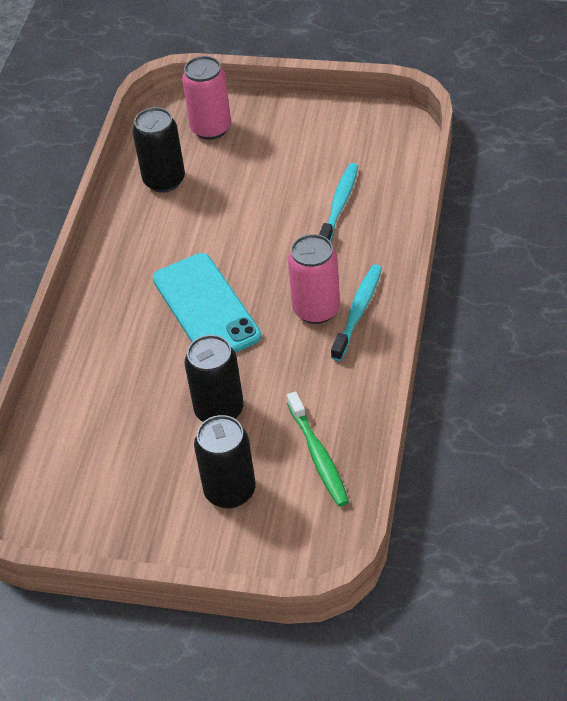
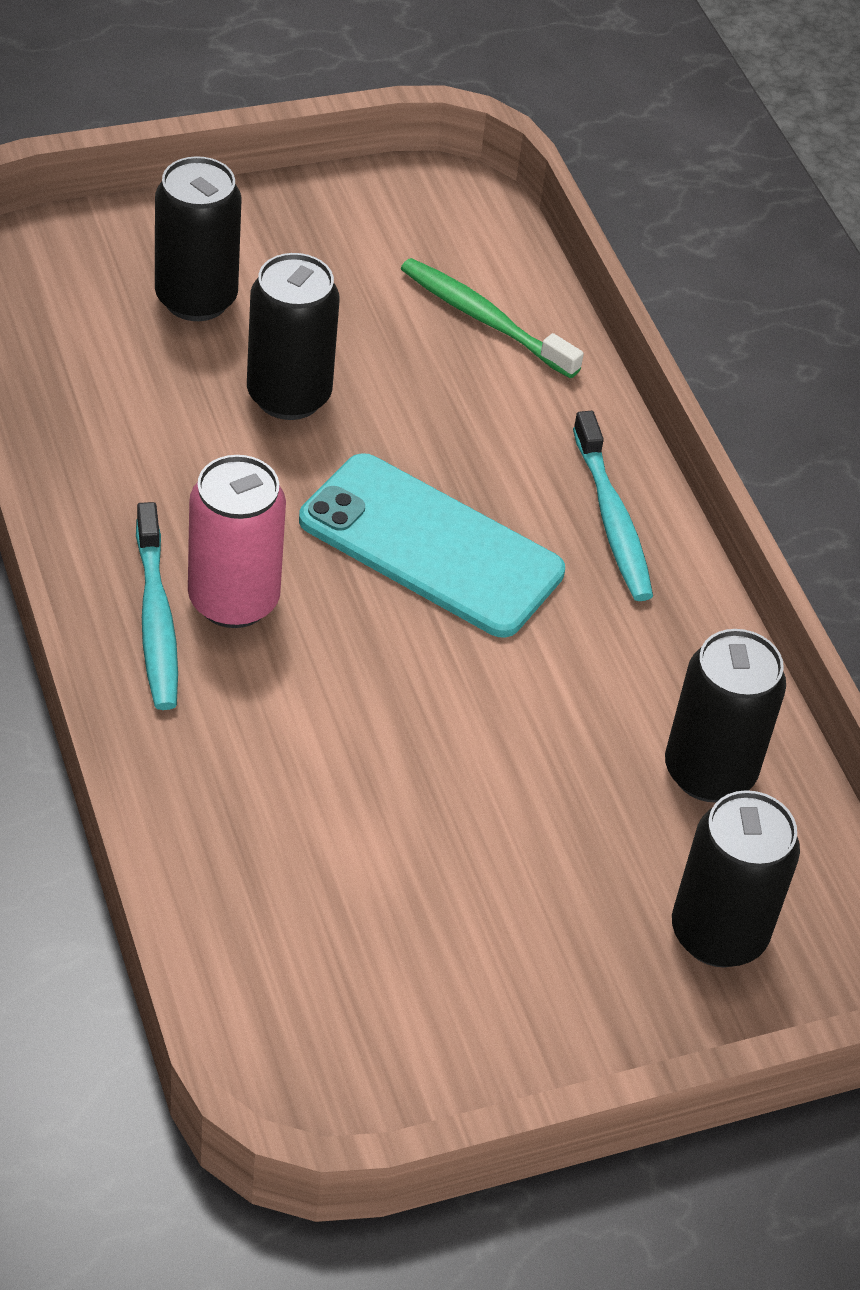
camera: 140 degrees right, 0 degrees up
(211, 128) = (718, 933): pink can -> black can
(318, 455) = (92, 378): green toothbrush -> green toothbrush (484, 319)
(339, 205) = (319, 829): turquoise toothbrush -> turquoise toothbrush (612, 519)

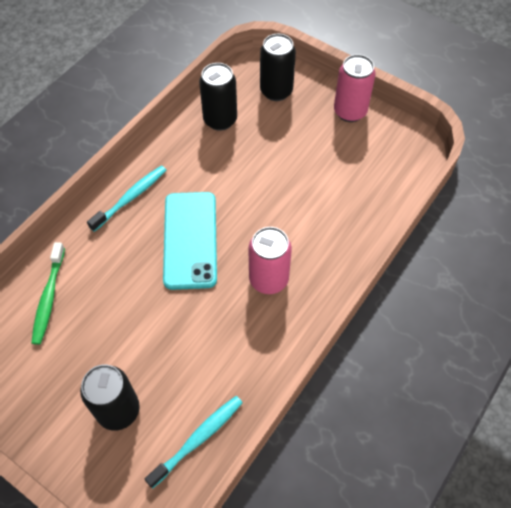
camera: 120 degrees left, 10 degrees up
(156, 619) = (299, 296): turquoise toothbrush -> turquoise toothbrush (198, 439)
(288, 396) = (150, 334): black can -> none
(528, 1036) = (350, 112): none -> pink can

